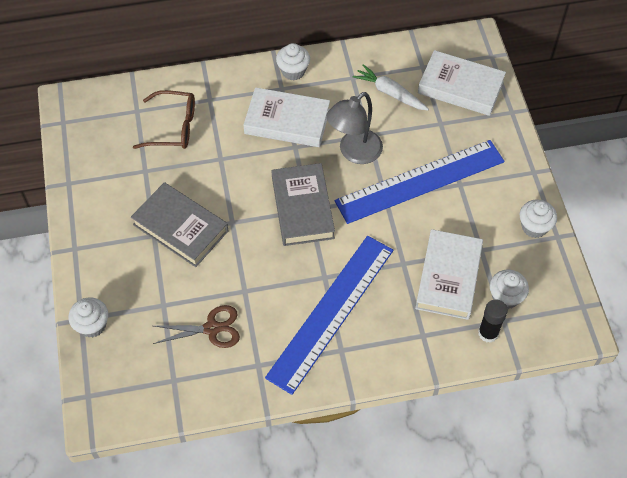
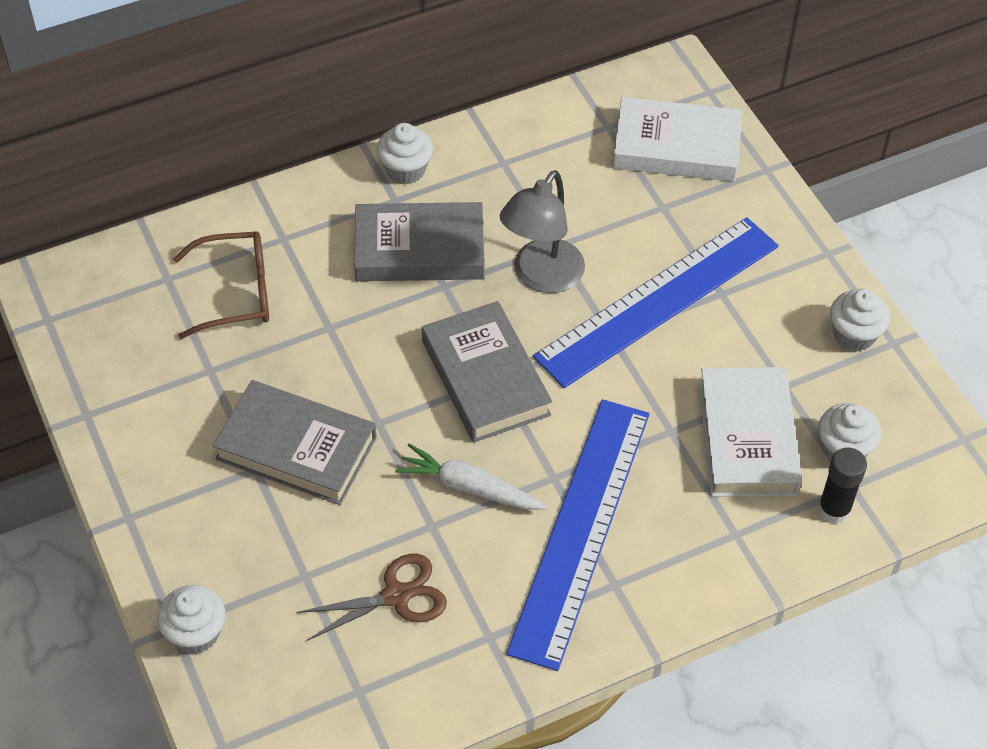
camera: 15 degrees left, 5 degrees down
(287, 121) = (419, 249): white book -> grey book
(390, 93) = (569, 175): white carrot -> white carrot (469, 487)

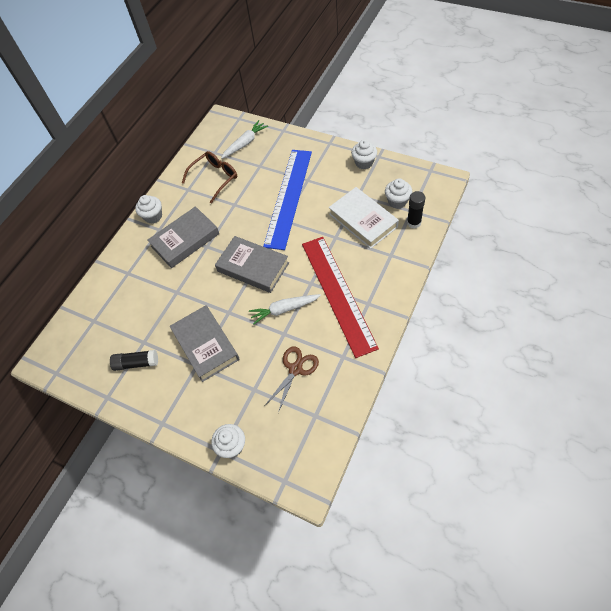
camera: 30 degrees left, 5 degrees up
(171, 395) = (136, 363): none -> black glue stick
(237, 292) = (127, 305): brown glasses -> brown glasses (215, 178)
(296, 448) = (206, 345): grey book -> grey book turned 75 degrees clockwise
(541, 277) = (239, 218): grey lamp -> none
(580, 529) = (338, 293): blue ruler -> red ruler
(676, 147) = (245, 143): white book -> white carrot

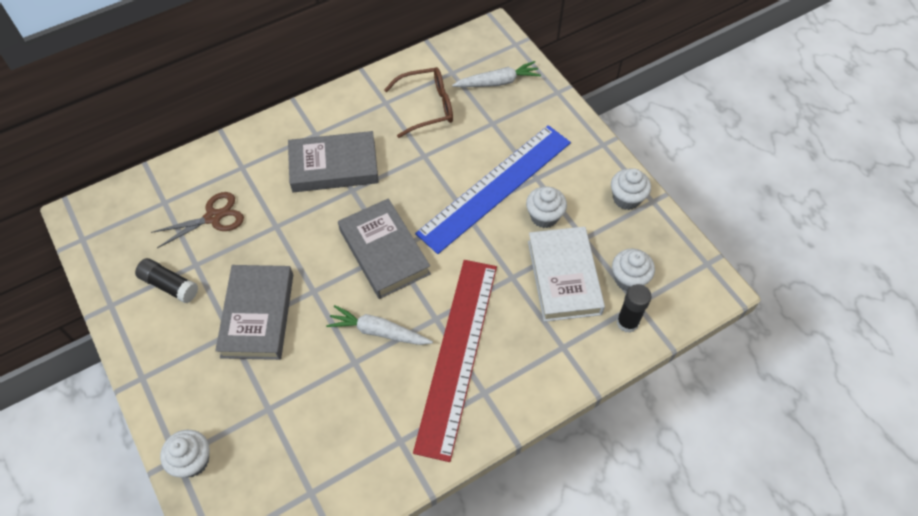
camera: 25 degrees right, 0 degrees up
(153, 216) = (321, 113): white cupcake -> white cupcake (544, 216)
(295, 369) = (333, 417): brown scissors -> brown scissors (213, 217)

